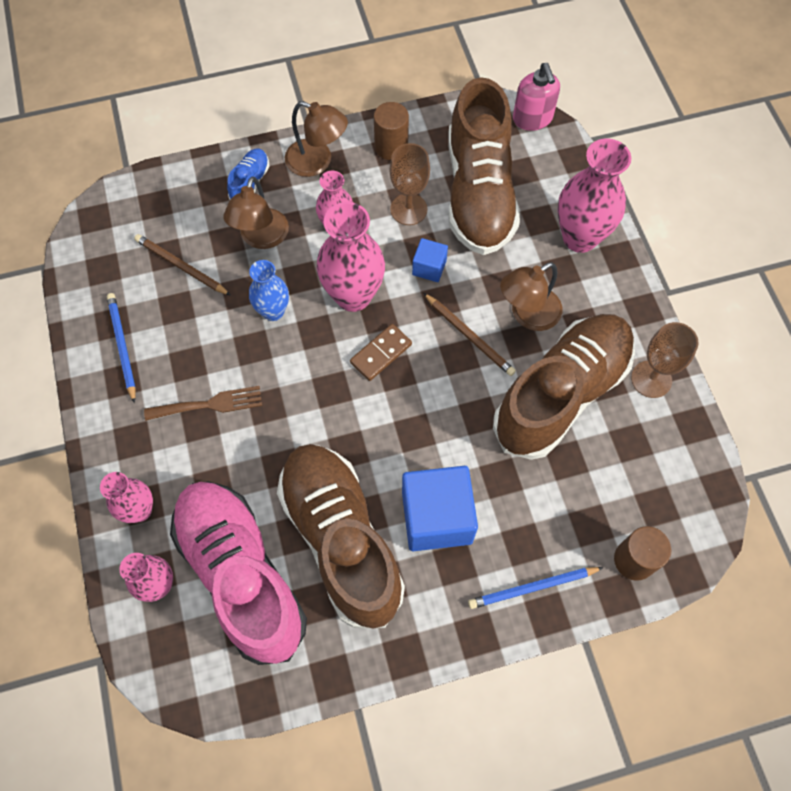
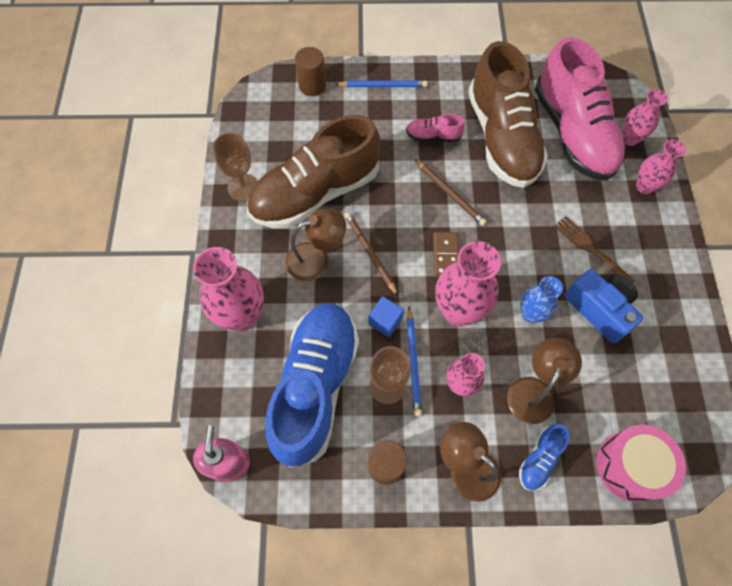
camera: 165 degrees left, 0 degrees up
(122, 346) = (665, 314): blue pencil -> blue pencil (413, 362)
(164, 196) = (630, 466): none -> pink drum
(181, 266) = (613, 379): brown pencil -> brown pencil (450, 194)
(197, 334) = (599, 309): none -> blue camera
(210, 404) = (590, 248): brown fork -> brown fork turned 45 degrees clockwise
(381, 353) = (446, 256): brown domino -> brown domino turned 60 degrees counterclockwise
(436, 517) = (433, 136): blue cube -> pink shoe
(479, 193) = (315, 386): brown shoe -> blue shoe

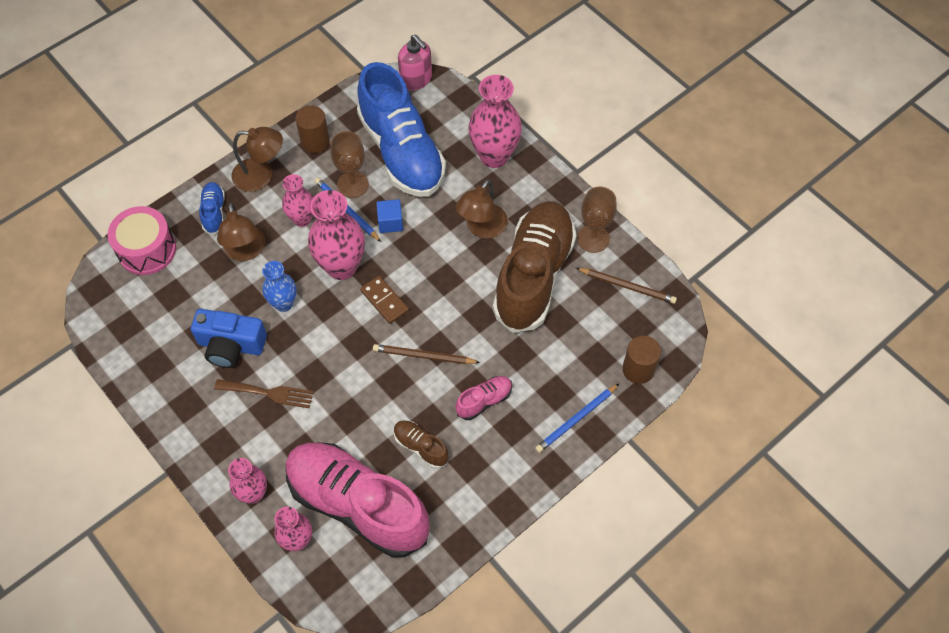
camera: 140 degrees right, 5 degrees down
(370, 253) = (445, 261): brown pencil -> brown pencil (627, 286)
(502, 138) = (420, 447): brown shoe -> brown shoe, size x0.41

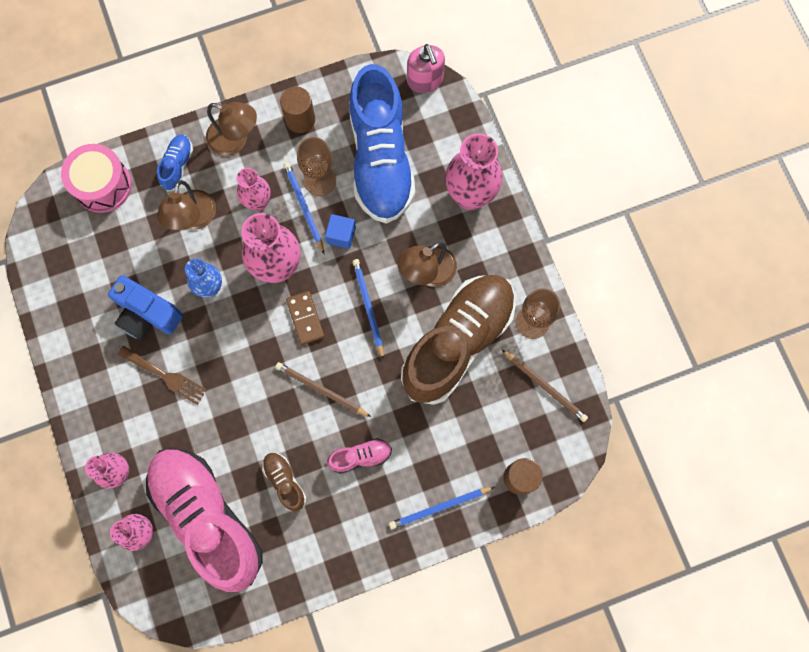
camera: 20 degrees right, 15 degrees up
(439, 273) = (368, 307): none -> blue pencil

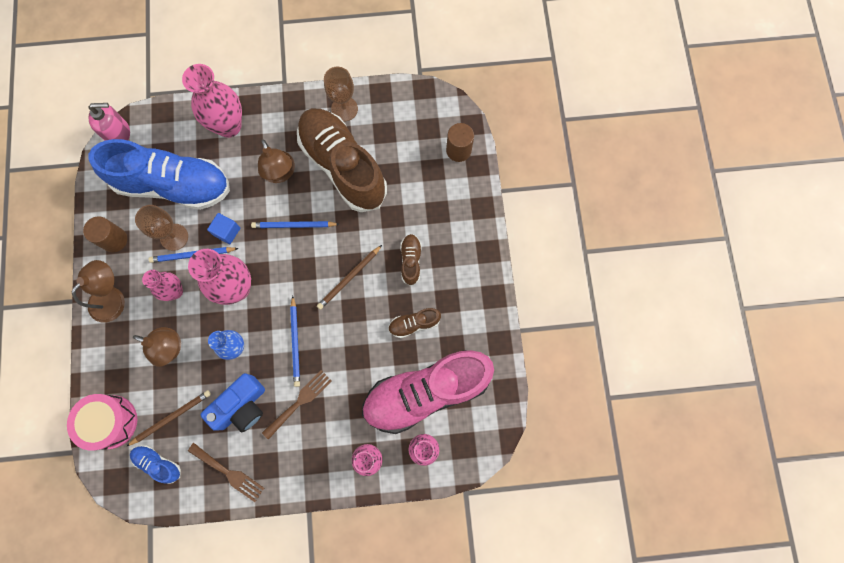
camera: 75 degrees left, 0 degrees up
(73, 324) = (229, 473): none -> brown fork
(177, 165) = (117, 352): blue shoe -> blue shoe (158, 463)
(305, 318) = (287, 276): brown domino -> none
(360, 457) = (411, 261): pink shoe -> brown shoe
(439, 507) = (465, 212): blue pencil -> blue pencil (295, 342)
(545, 386) = (395, 114): brown pencil -> brown pencil (171, 417)

